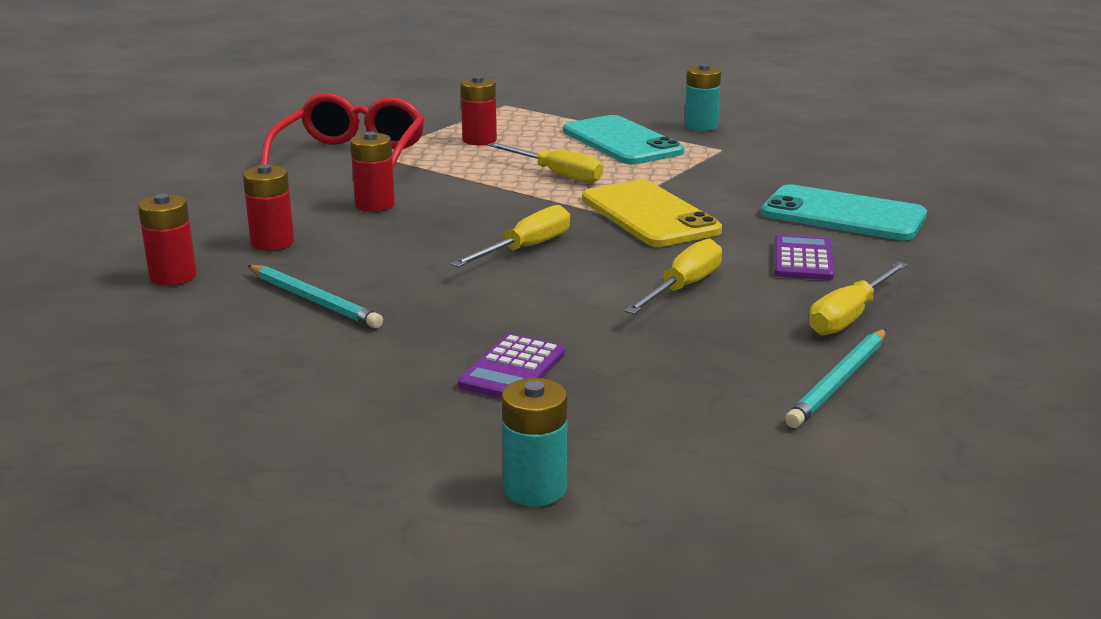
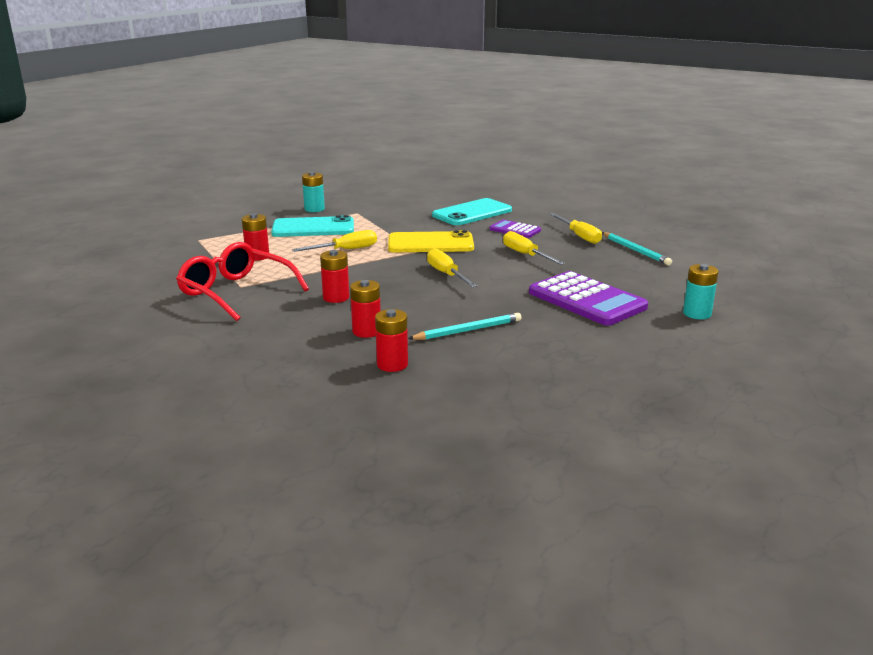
camera: 65 degrees left, 0 degrees up
(512, 369) = (587, 300): purple calculator -> purple calculator, size x1.89

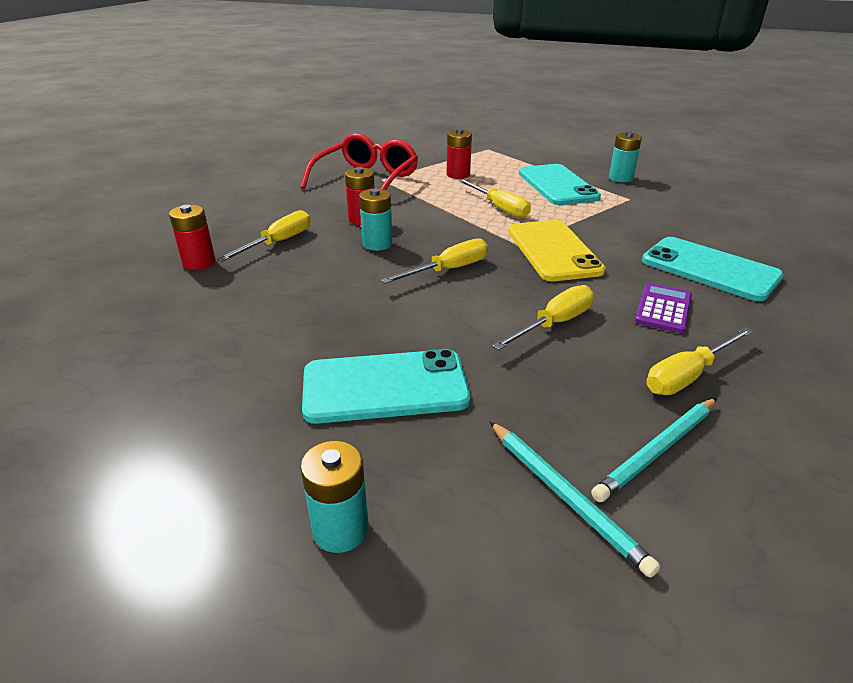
camera: 80 degrees right, 10 degrees up
(366, 331) = (278, 242): red battery -> yellow screwdriver
(391, 294) = (377, 244): none -> turquoise battery
(467, 330) = (277, 296): turquoise pencil -> turquoise pencil (564, 496)
(587, 300) = (385, 387): purple calculator -> turquoise phone

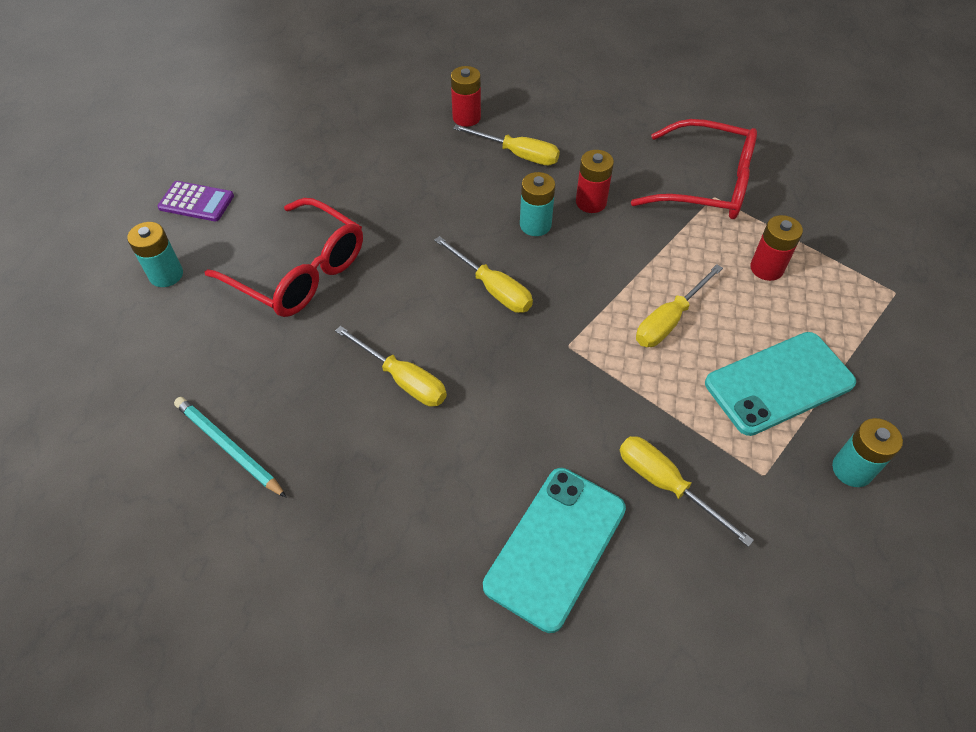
camera: 80 degrees right, 20 degrees up
(385, 387) = (299, 272): turquoise phone -> red glasses
(553, 251) = (562, 378): yellow phone -> none
(564, 496) = (186, 386): turquoise pencil -> none
(663, 309) = (447, 479): purple calculator -> purple calculator (196, 202)
(687, 375) = (327, 484): yellow screwdriver -> yellow screwdriver (666, 485)

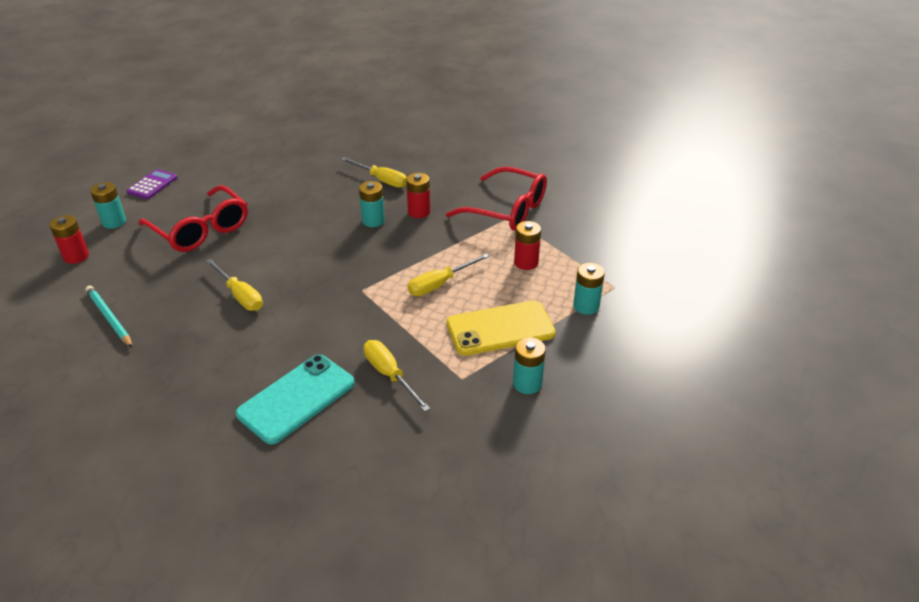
camera: 10 degrees right, 15 degrees down
(196, 202) = (152, 185): purple calculator -> purple calculator turned 90 degrees counterclockwise
(466, 117) = (356, 156): red battery -> red battery (76, 256)
(492, 288) = (326, 253): yellow screwdriver -> none
(779, 383) = (500, 328): turquoise phone -> yellow phone
(873, 329) = (586, 306): none -> turquoise battery

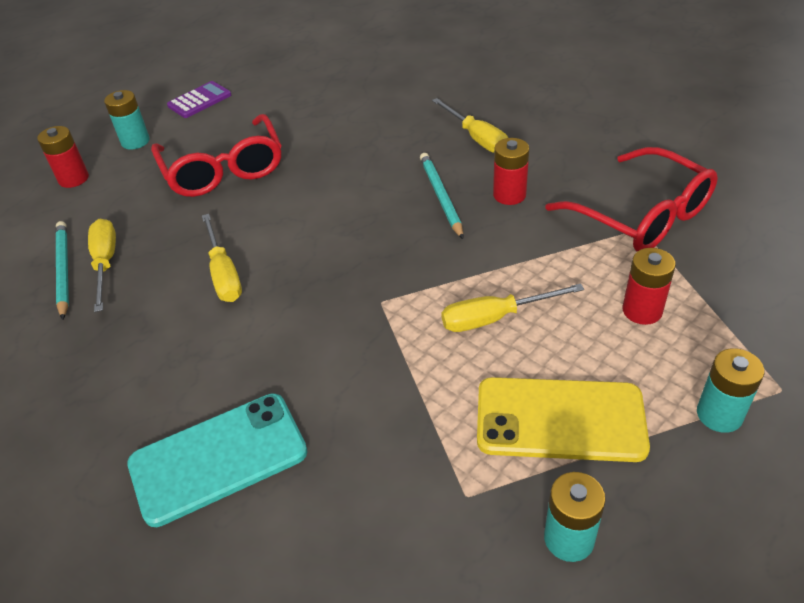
camera: 25 degrees right, 5 degrees up
(373, 221) = (441, 197): turquoise battery -> turquoise pencil
(390, 375) = (361, 456): yellow screwdriver -> yellow screwdriver (106, 263)

